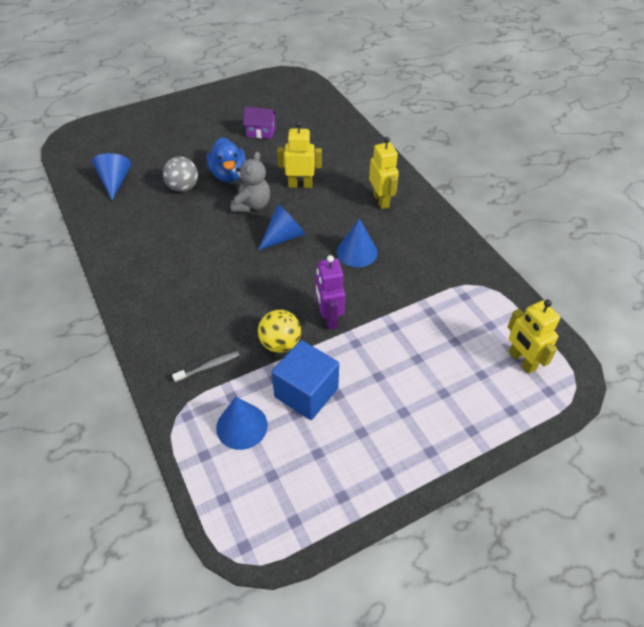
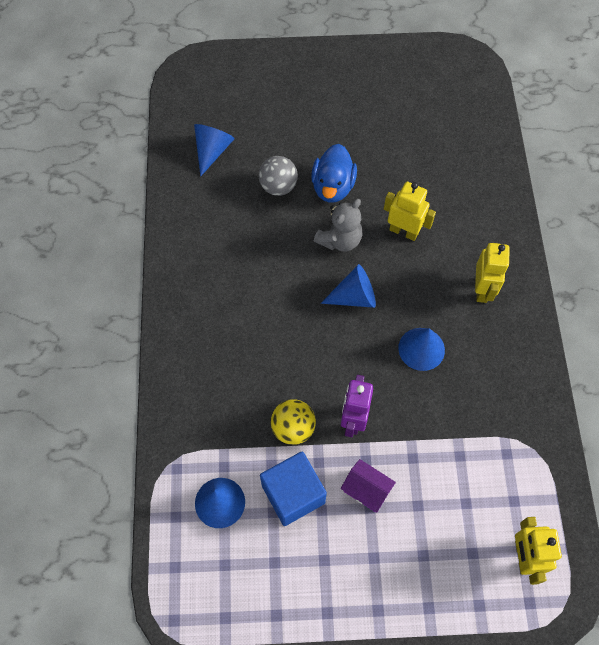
camera: 25 degrees right, 15 degrees up
(208, 366) = (216, 424): grey toothbrush -> none
(261, 132) = (394, 136): purple house -> purple house (366, 490)

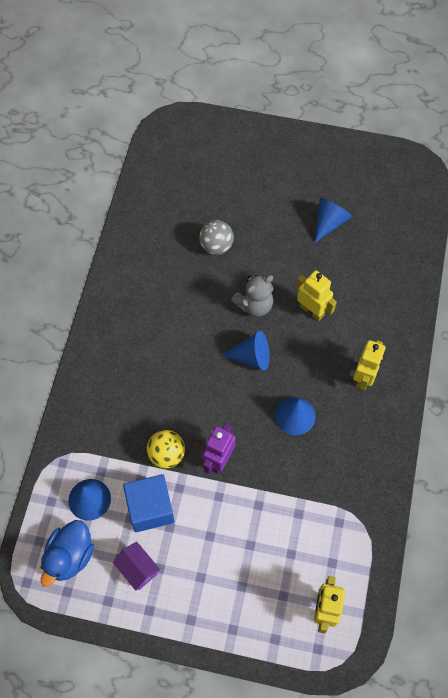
camera: 15 degrees right, 0 degrees up
(212, 151) = (169, 202): blue cone -> blue cone (329, 222)
(333, 187) = (263, 257): blue duck -> blue duck (70, 556)
(366, 490) = (211, 521): purple house -> purple house (138, 569)

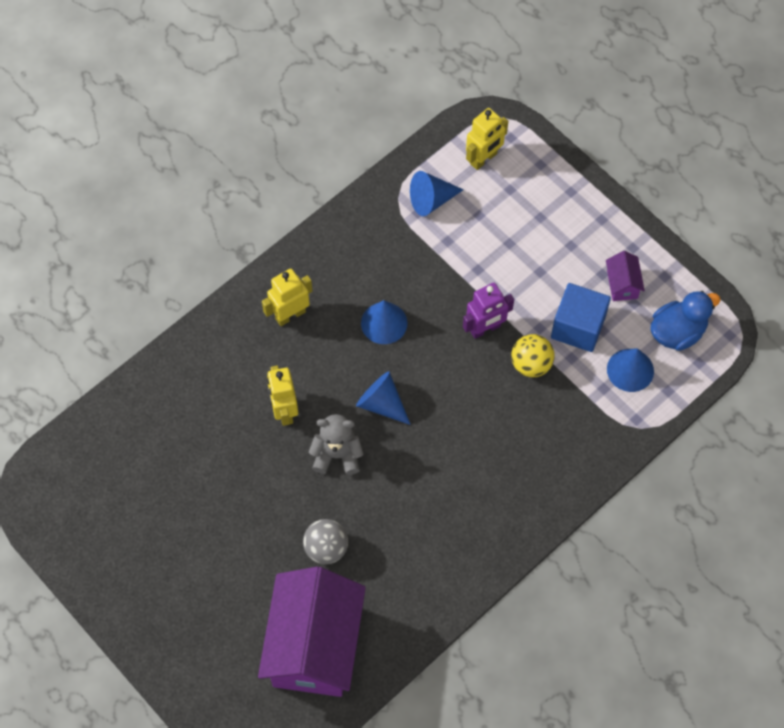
camera: 145 degrees left, 0 degrees up
(180, 191) = (315, 646): none -> purple house
(329, 222) = (184, 494): blue cone -> blue cone (431, 200)

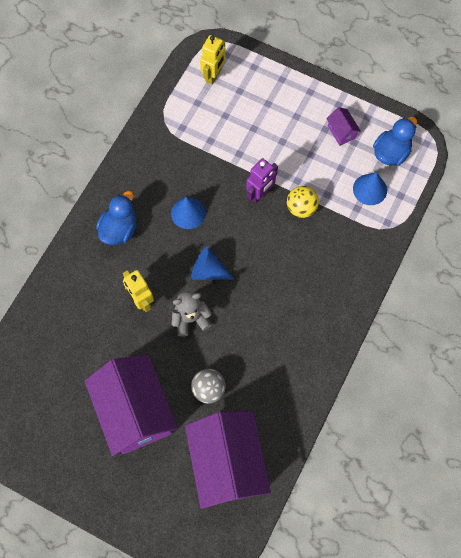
camera: 20 degrees left, 5 degrees up
(226, 543) = (135, 411): none -> purple house
(290, 315) = (119, 229): yellow robot -> blue duck
(431, 200) = (188, 115): blue cone -> none
(578, 327) = (323, 171): blue cube -> none

